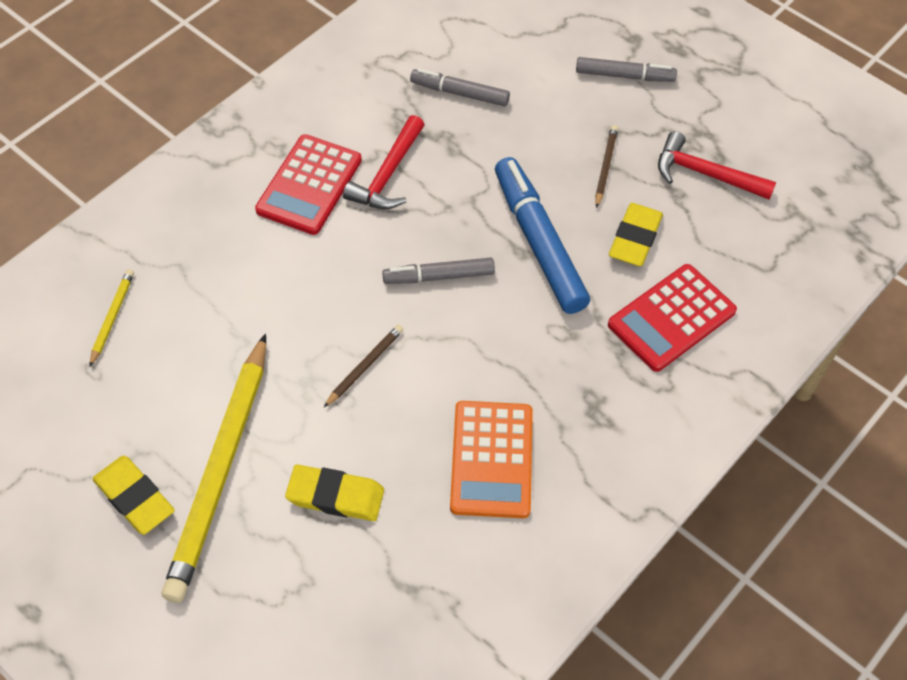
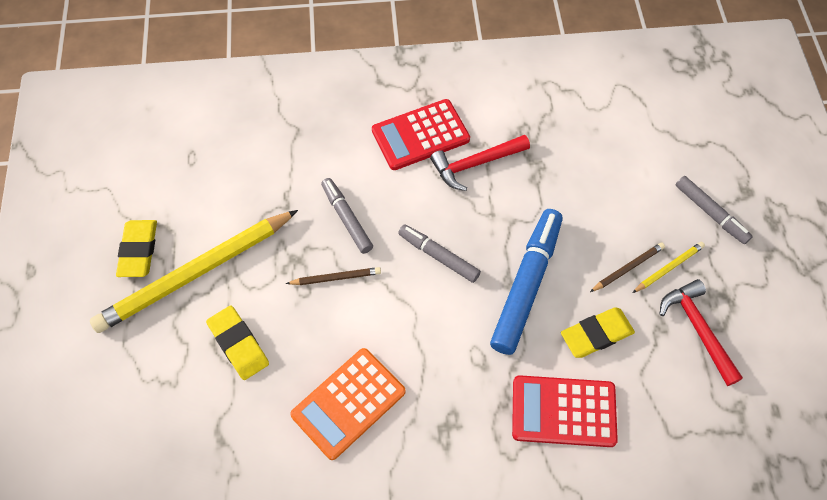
camera: 45 degrees right, 5 degrees up
(112, 317) = (232, 133): yellow pencil -> yellow pencil (668, 268)
(459, 93) = (578, 143): grey marker -> grey marker (346, 218)

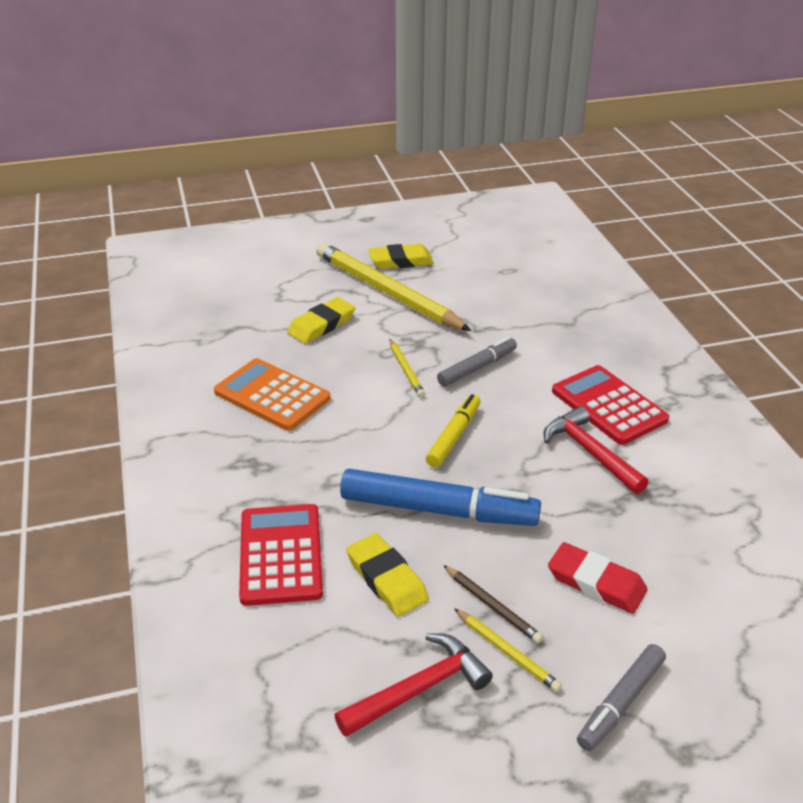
camera: 80 degrees right, 25 degrees down
(336, 277) = (406, 370): brown pencil -> yellow pencil
(438, 256) = (453, 436): grey marker -> yellow marker
(611, 198) = (596, 582): none -> red eraser

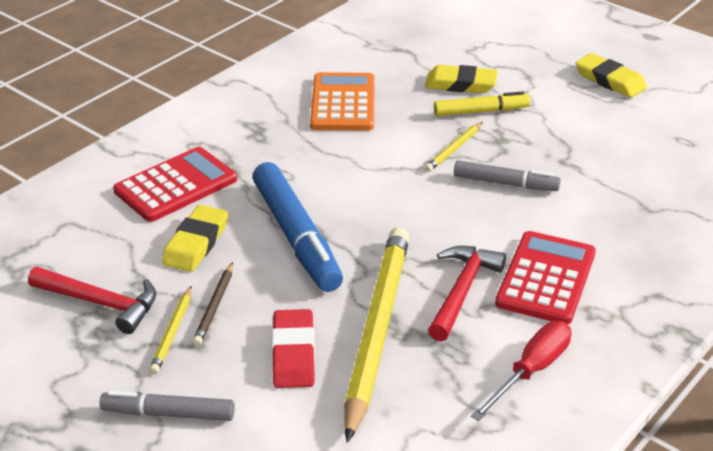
camera: 55 degrees right, 0 degrees up
(387, 292) = (552, 93): yellow pencil -> yellow pencil (376, 330)
(453, 436) = (396, 208): yellow marker -> yellow marker (481, 111)
(707, 463) = (531, 371): none -> red screwdriver

